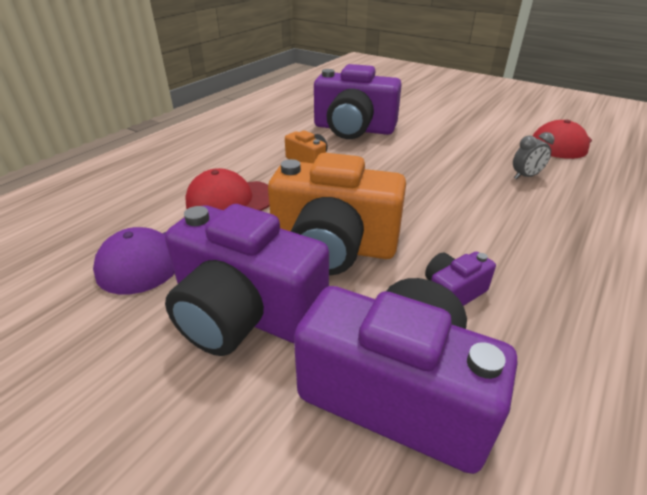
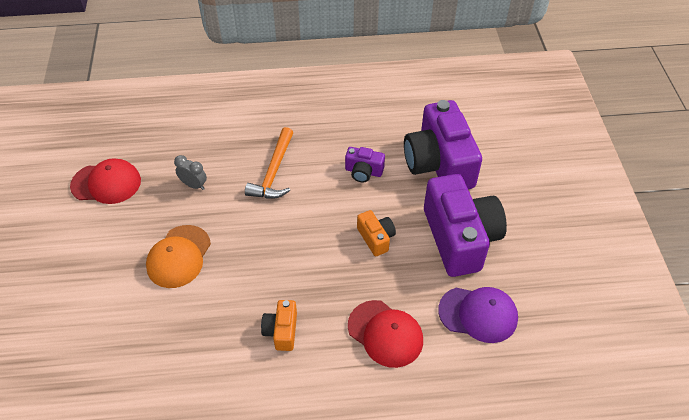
camera: 130 degrees left, 15 degrees up
(333, 246) = (376, 238): orange camera -> orange camera, size x0.46
(353, 129) = (183, 342): purple camera -> none
(437, 147) = (179, 256): none -> orange cap
(510, 224) = (273, 172): none -> orange hammer

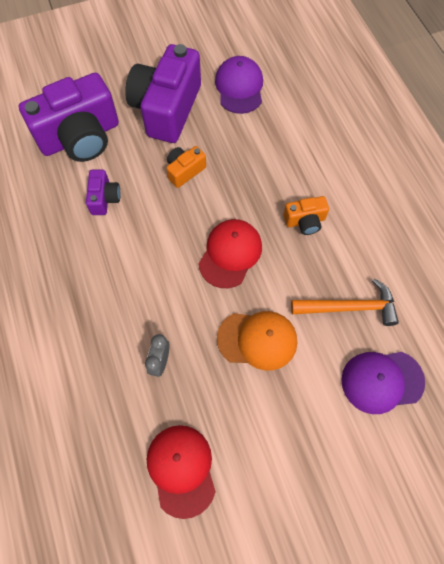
camera: 105 degrees left, 15 degrees up
(92, 346) = (382, 381): none -> purple cap
(273, 172) = (123, 283): orange hammer -> orange hammer (349, 307)
(385, 333) = (279, 145): red cap -> red cap (230, 254)
(460, 238) = (167, 109): purple camera -> purple camera turned 45 degrees counterclockwise

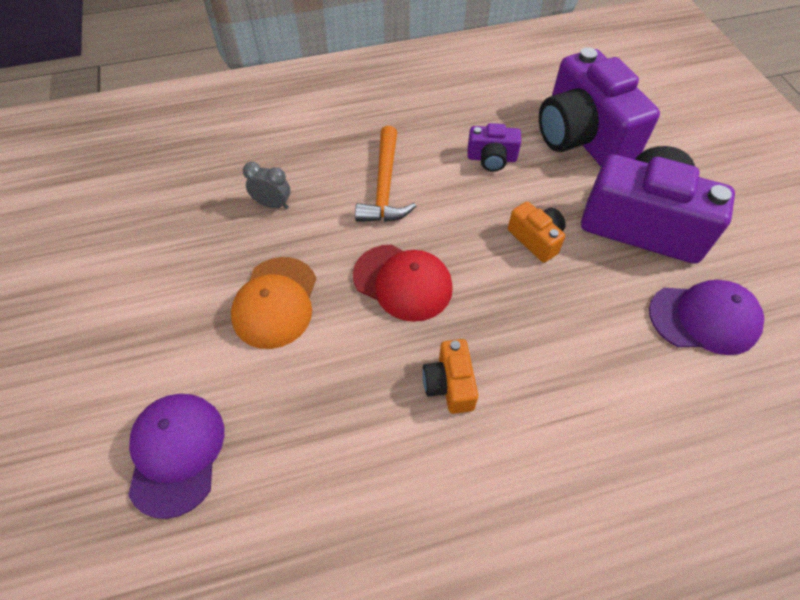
camera: 95 degrees right, 10 degrees down
(181, 469) = (149, 218): red cap -> none
(349, 307) = (297, 427): orange hammer -> orange hammer (384, 186)

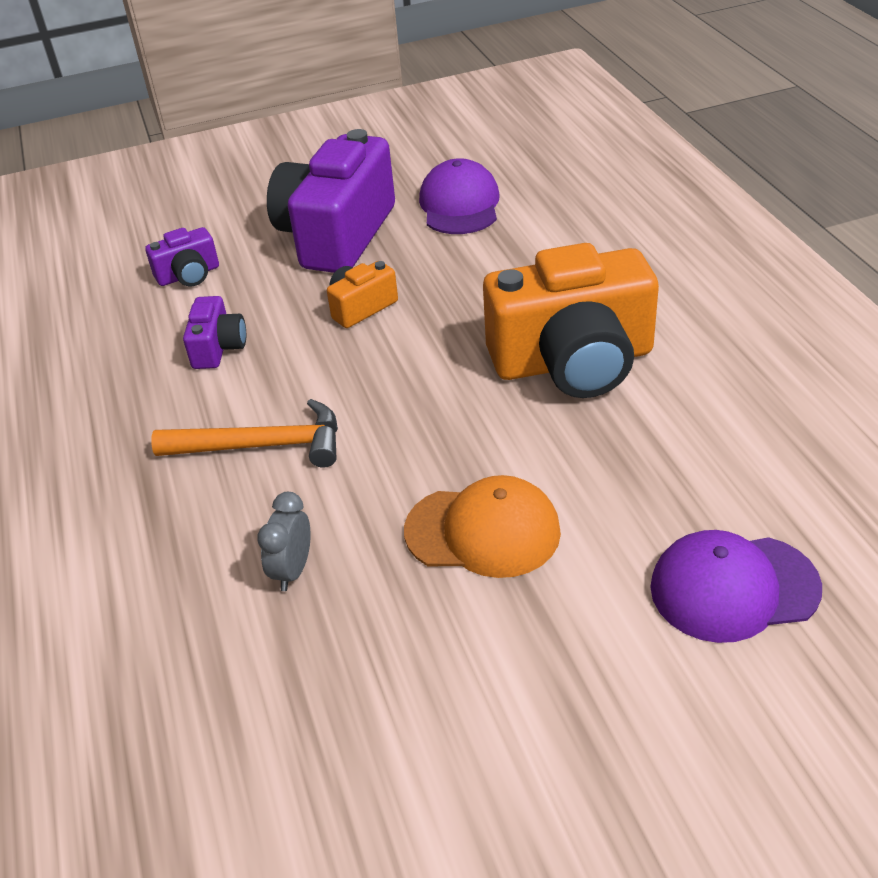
camera: 90 degrees left, 15 degrees down
(402, 282) = (435, 411): red cap -> none
(449, 384) = (573, 361): orange camera -> orange camera, size x2.18
(582, 137) = (189, 275): purple camera -> purple camera, size x0.46

